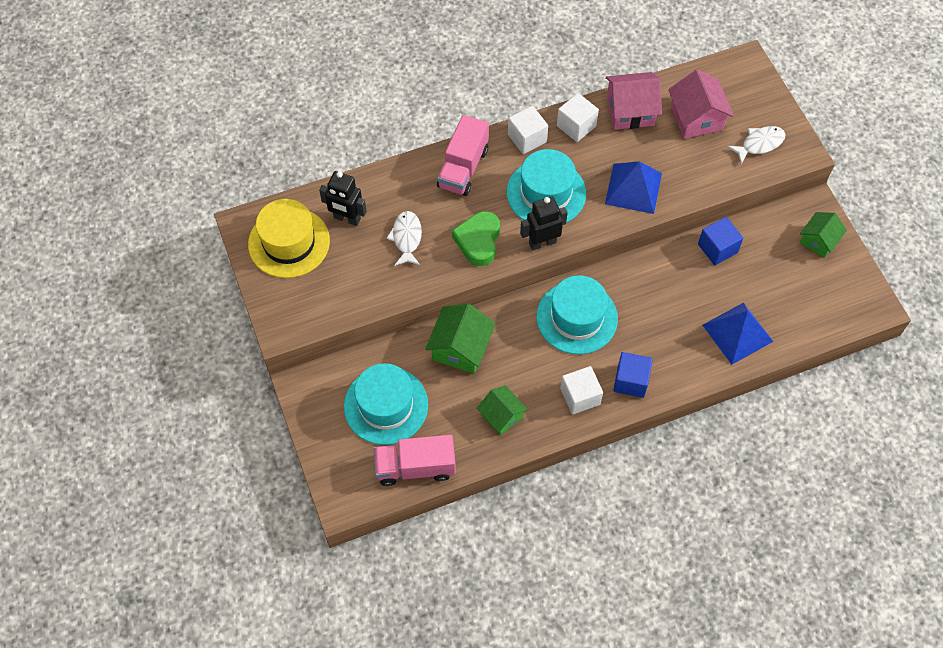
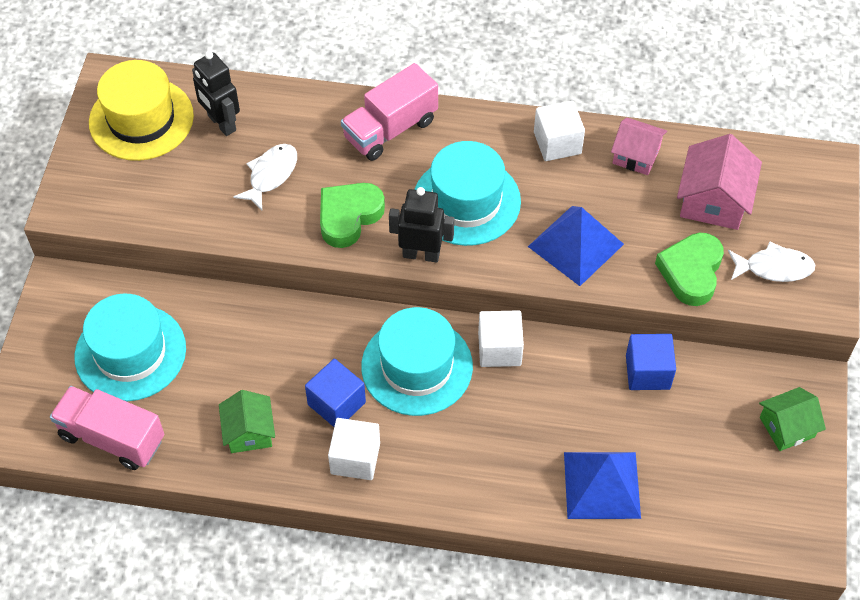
camera: 30 degrees right, 5 degrees down
(460, 348) = (258, 332): green house -> none
(527, 138) = (488, 130): white cube -> white cube (499, 349)
(630, 111) = (636, 155): pink house -> pink house, size x0.66
(631, 381) = (428, 473): blue cube -> blue cube (336, 403)
(713, 171) = (691, 272): none -> green heart

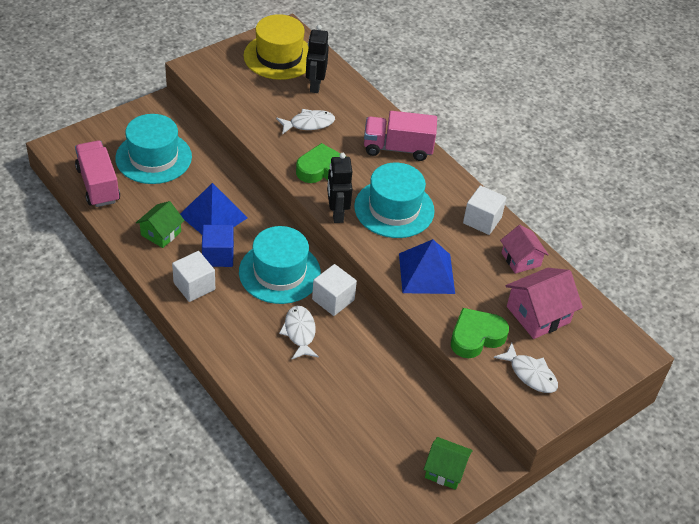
camera: 40 degrees right, 10 degrees down
(421, 254) = (337, 213): black robot -> black robot turned 150 degrees counterclockwise
(511, 412) = (299, 332): none -> white fish
(601, 485) = (301, 405): blue pyramid -> blue pyramid (213, 216)
(647, 372) = (400, 376): blue cube -> none

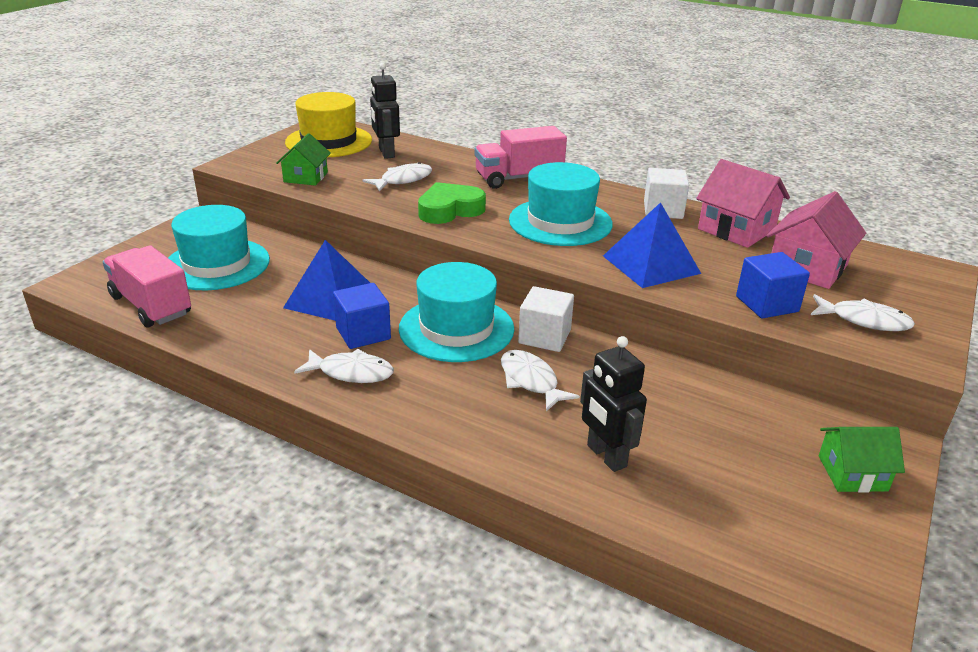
camera: 20 degrees left, 15 degrees down
(161, 233) = (269, 331): green house -> green house (305, 177)
(194, 286) = (351, 372): white cube -> white fish
(337, 213) = (498, 240): black robot -> black robot (606, 456)
(476, 337) = (767, 304): green heart -> blue cube
(521, 259) = (736, 229): pink house -> pink house, size x1.51

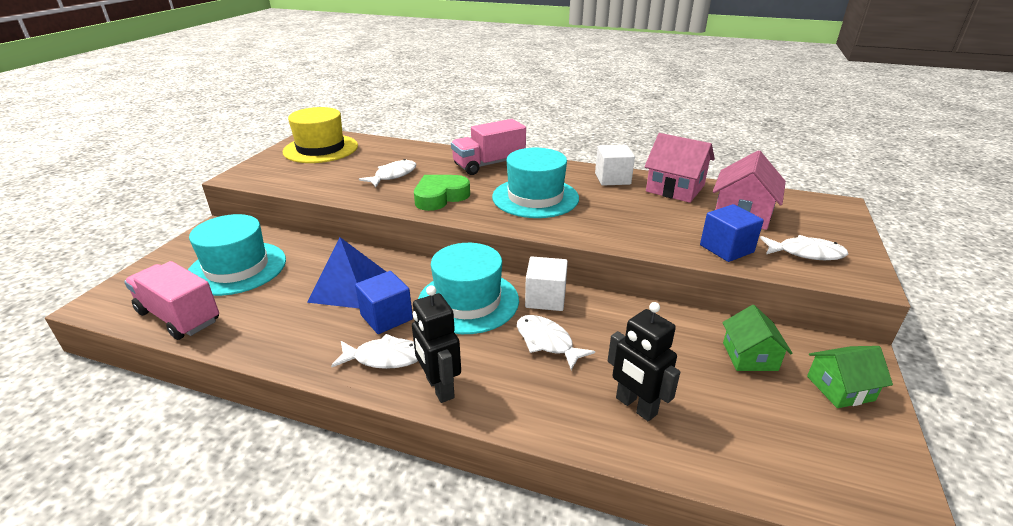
camera: 10 degrees left, 0 degrees up
(305, 177) = (307, 181): green house -> green house (749, 356)
(386, 153) = (372, 154): black robot -> black robot (439, 388)
(651, 264) = (621, 225): blue pyramid -> none

